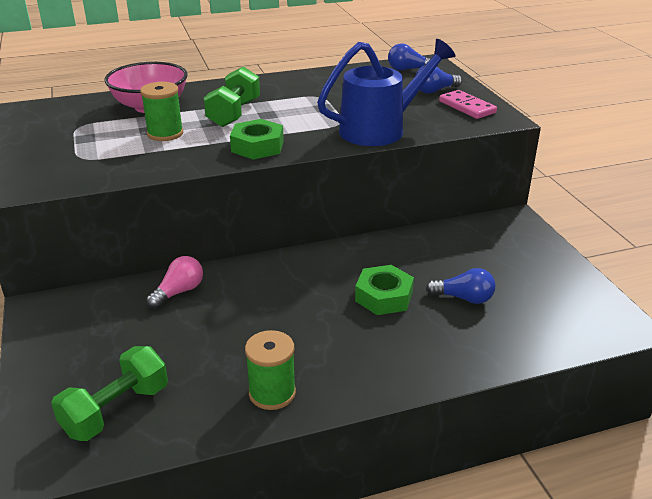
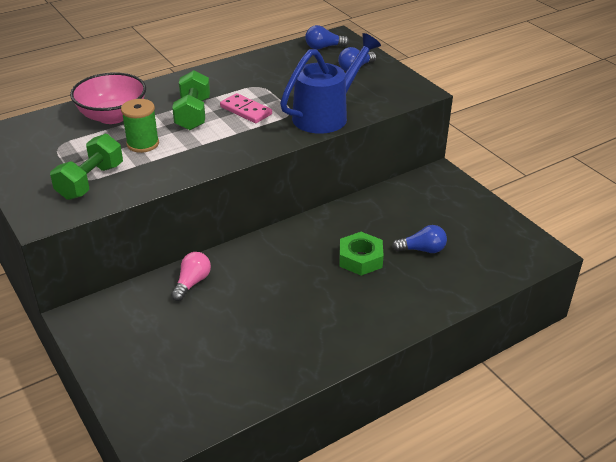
camera: 15 degrees left, 5 degrees up
(116, 410) = (191, 390): green dumbbell -> green dumbbell (90, 181)
(257, 146) = (231, 146): green nut -> none
(272, 393) = (306, 353): green spool -> none
(467, 107) = (388, 82): pink domino -> pink domino (246, 110)

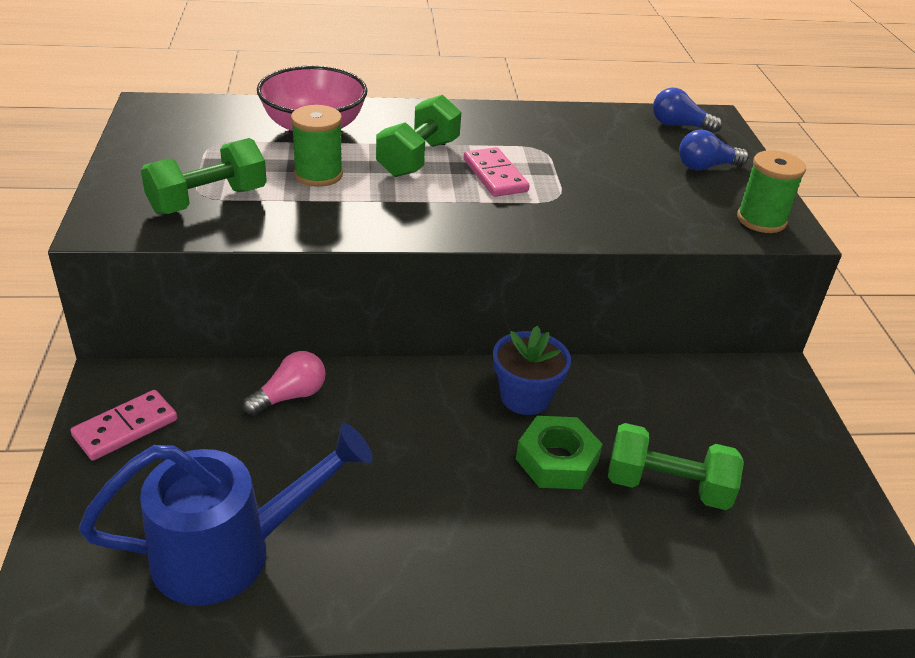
camera: 25 degrees right, 0 degrees up
(110, 337) = (126, 428): none -> pink domino
(321, 233) = (525, 397): none -> blue flower pot
(326, 115) = (609, 218): blue watering can -> blue watering can (230, 552)
(403, 90) = (761, 220): none -> green spool
(422, 249) = (667, 486): blue light bulb -> green dumbbell

